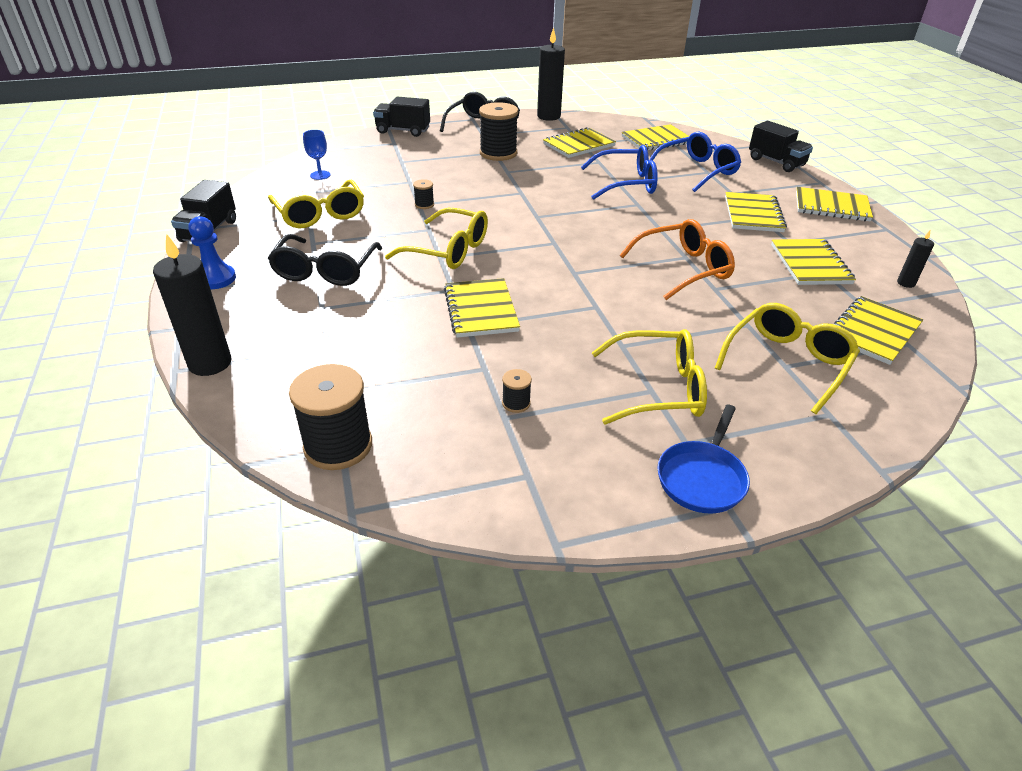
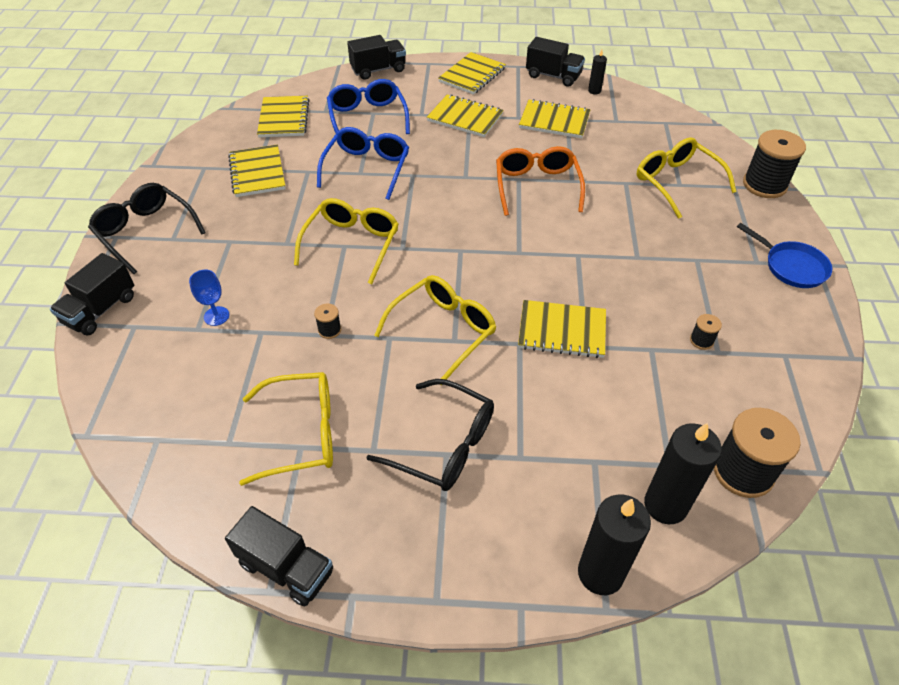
camera: 70 degrees left, 10 degrees up
(216, 279) = (421, 562): blue pawn -> none
(320, 175) = (185, 420): blue goblet -> blue goblet (216, 316)
(498, 153) = (234, 239): black spool -> black spool (764, 185)
(548, 116) = (162, 173): black candle -> black candle (665, 505)
(659, 389) = (695, 255): yellow glasses -> yellow glasses (352, 244)
(872, 332) = (649, 131): yellow notebook -> none
(898, 252) = (553, 76): none -> black truck

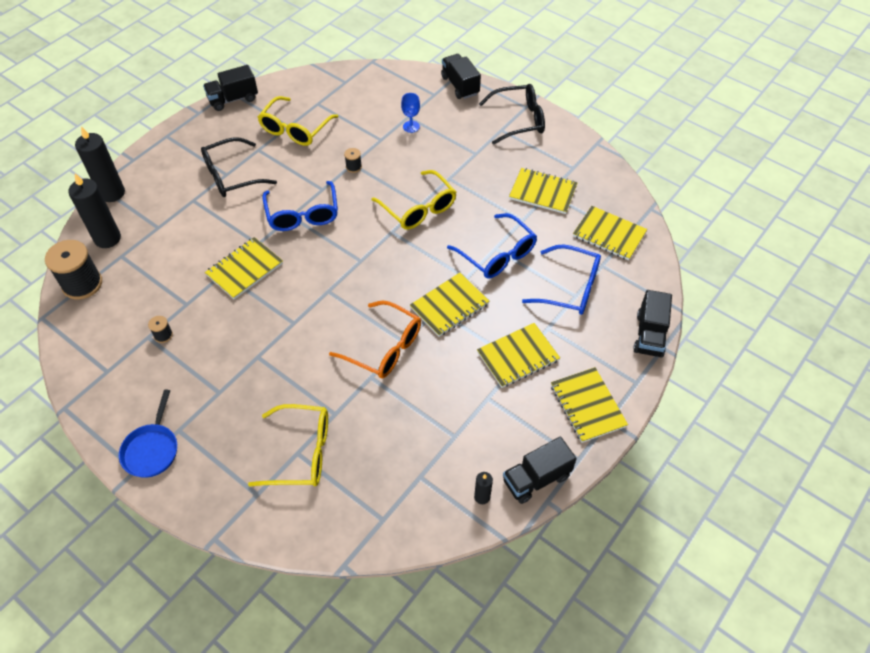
camera: 125 degrees right, 5 degrees up
(443, 330) = (302, 215): yellow glasses -> blue glasses
(554, 121) = (460, 423): yellow notebook -> yellow notebook (449, 306)
(764, 185) = (236, 522): black spool -> none
(791, 266) = (152, 449): blue pan -> blue pan turned 75 degrees counterclockwise

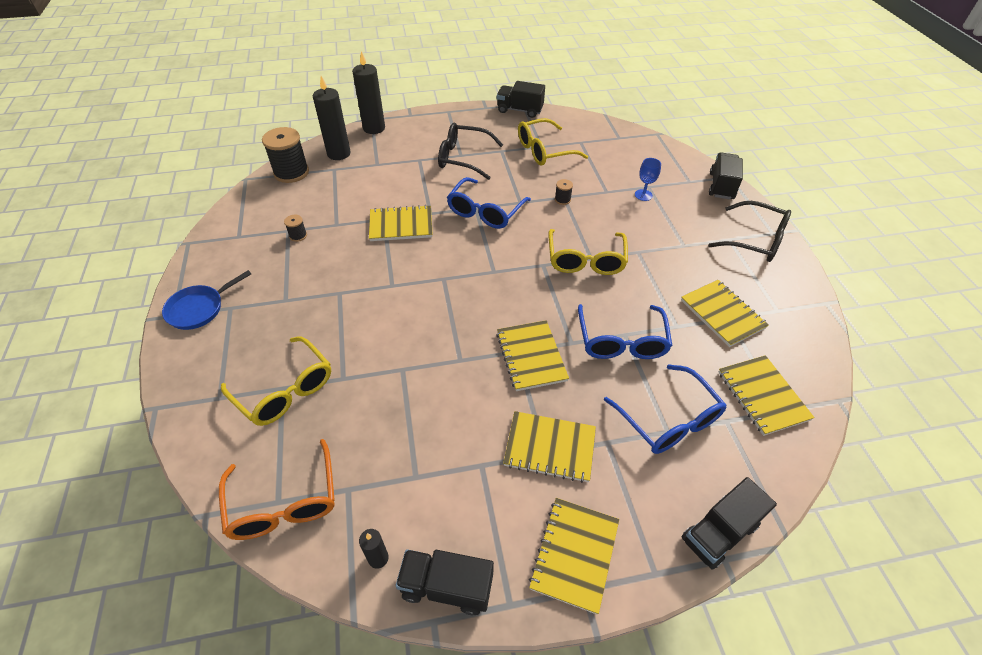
camera: 40 degrees right, 5 degrees down
(385, 348) = (439, 353): orange glasses -> orange glasses (284, 503)
(449, 306) = (531, 356): yellow notebook -> yellow notebook turned 75 degrees clockwise

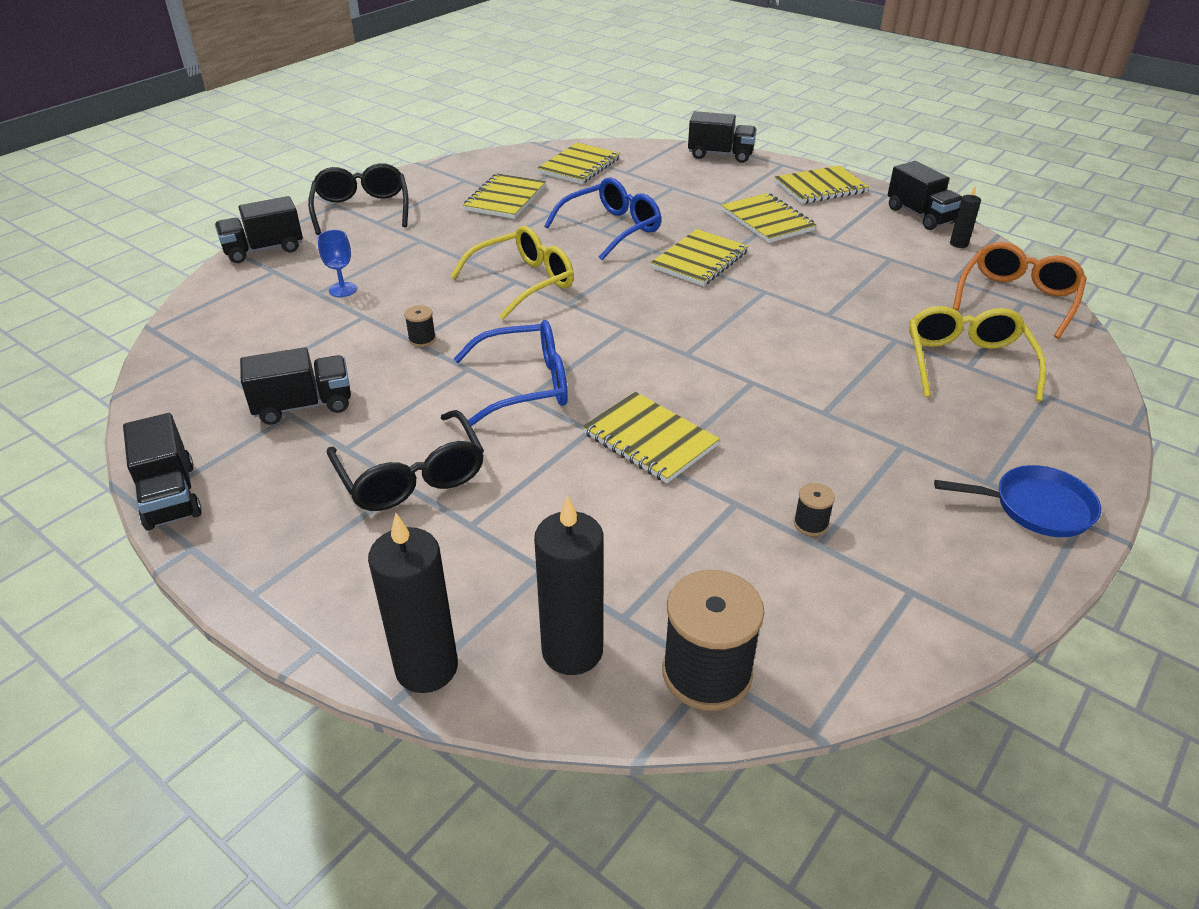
camera: 130 degrees left, 10 degrees down
(544, 151) = (303, 406): yellow glasses -> black truck
(669, 420) = (662, 189): blue glasses -> none

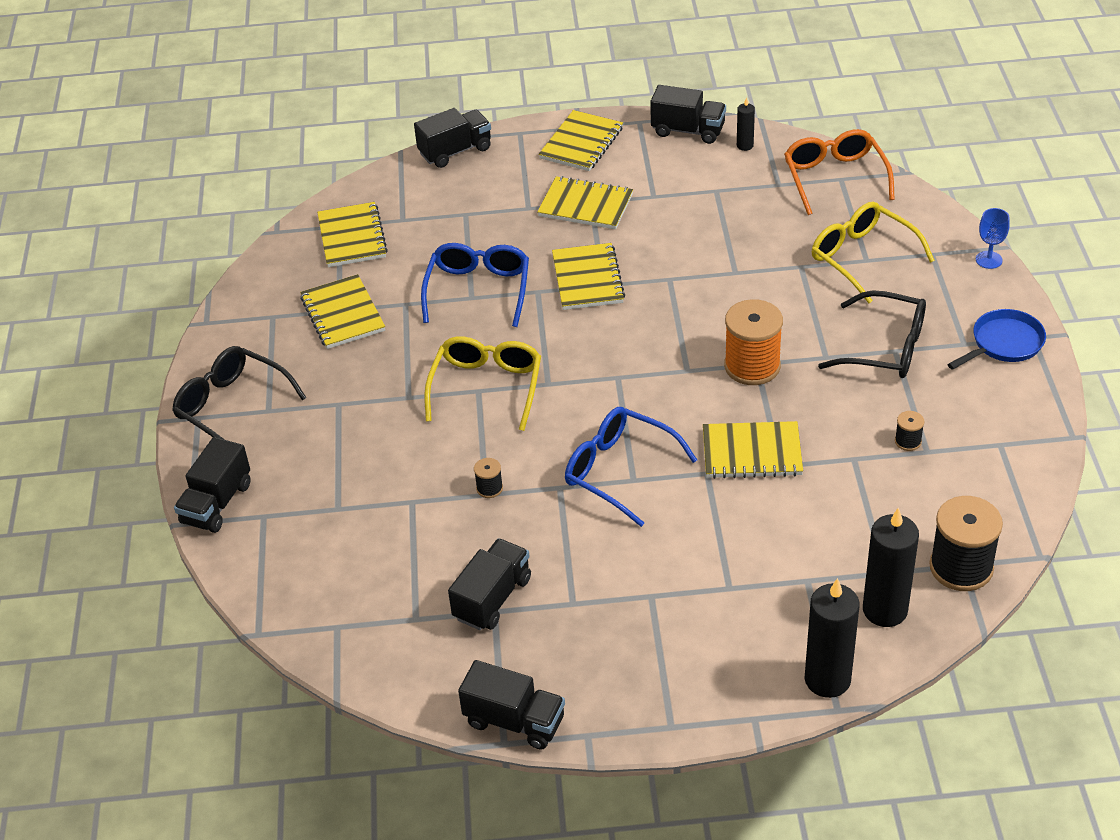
camera: 40 degrees left, 5 degrees up
(343, 290) = (354, 491): blue goblet -> blue goblet (988, 260)
(412, 477) = (647, 587): black glasses -> black glasses (886, 348)
(526, 385) = (619, 471): blue glasses -> blue glasses turned 90 degrees counterclockwise
(745, 381) = (752, 366): none -> orange spool

